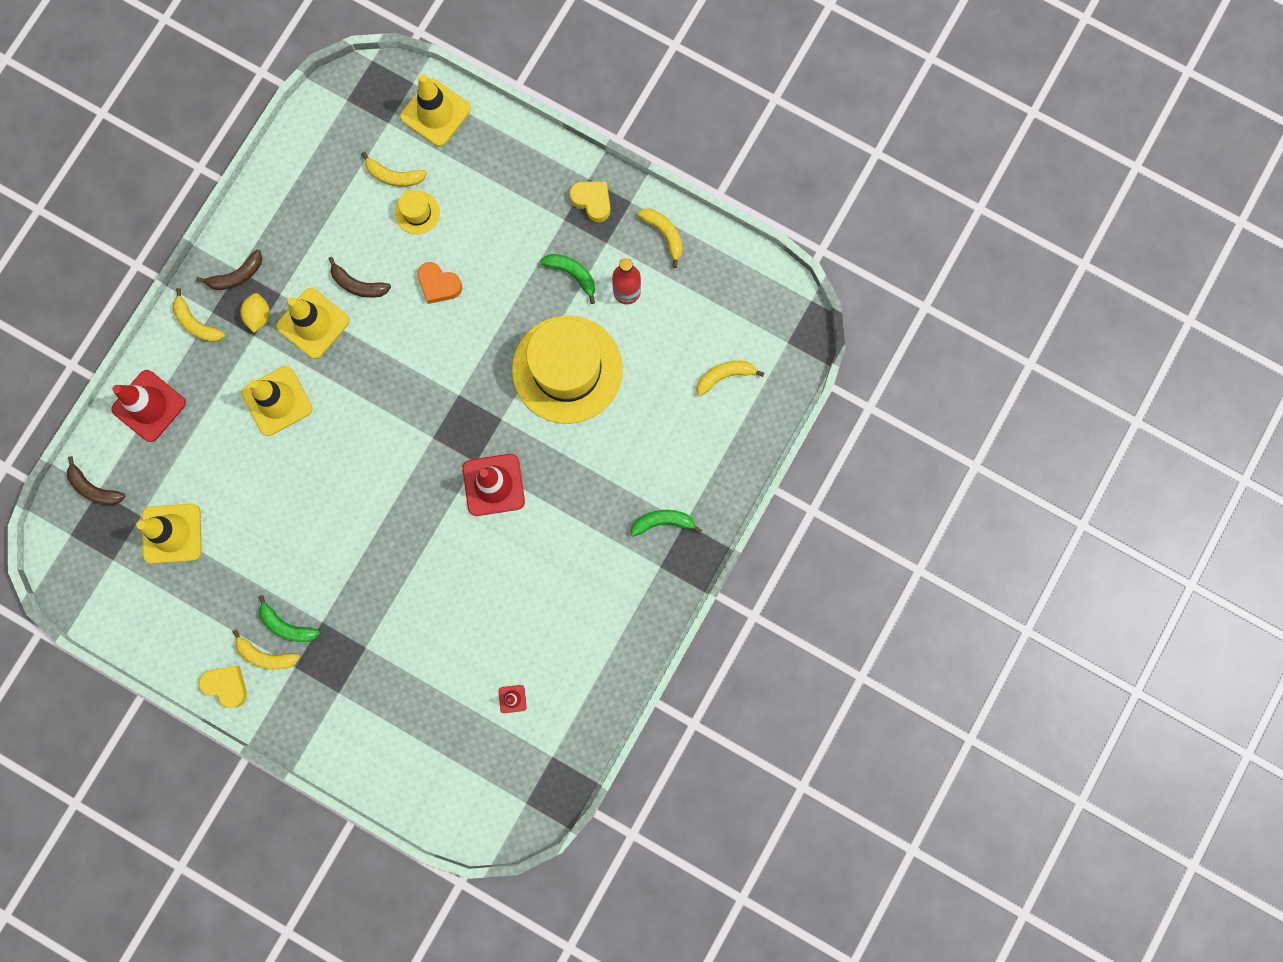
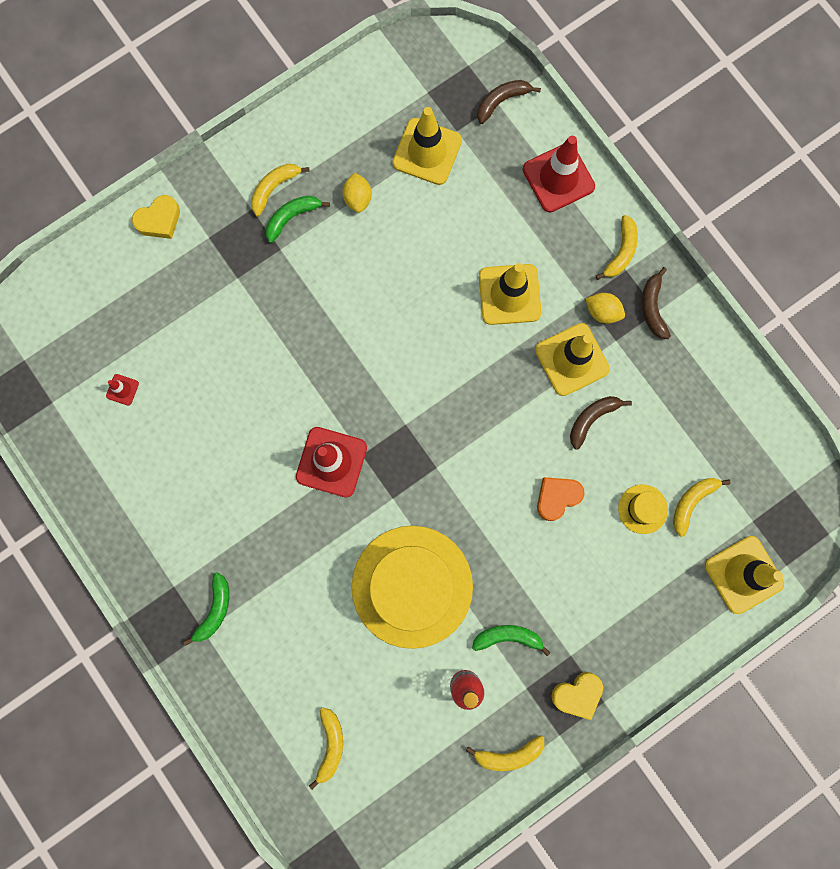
camera: 115 degrees right, 0 degrees up
(196, 323) = (621, 252): yellow banana -> yellow banana turned 135 degrees clockwise
(226, 685) = (265, 144): yellow heart -> yellow heart (159, 220)
(243, 575) = (358, 198): none -> yellow lemon
(572, 274) = (508, 637): green banana -> green banana turned 150 degrees counterclockwise

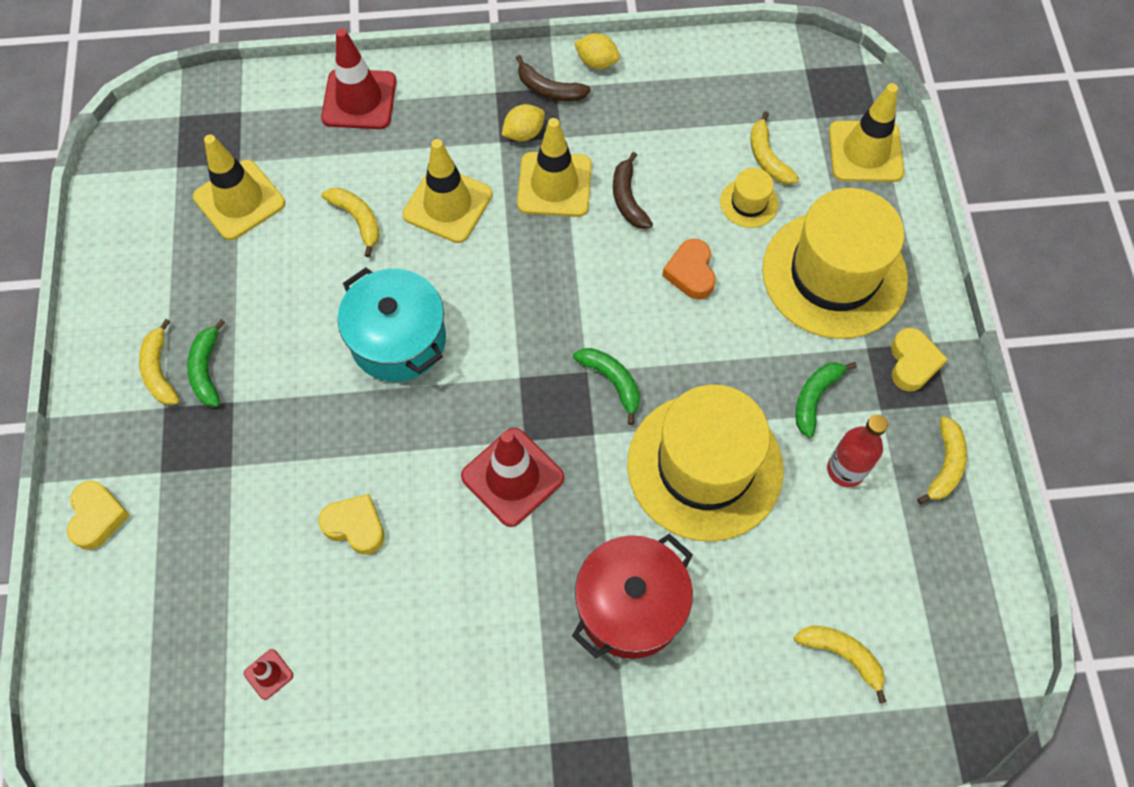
camera: 60 degrees left, 15 degrees down
(214, 610) = (608, 707): green banana -> green banana (612, 382)
(242, 382) = (355, 526): none -> yellow heart
(287, 588) = (630, 606): none -> red pot
(358, 198) = (237, 292): yellow lemon -> yellow lemon (597, 62)
(385, 326) = (398, 340): none -> turquoise pot
(502, 101) = (241, 106): brown banana -> none
(618, 602) = (834, 274): none -> yellow hat
(621, 252) = (474, 86): yellow banana -> yellow banana (357, 220)

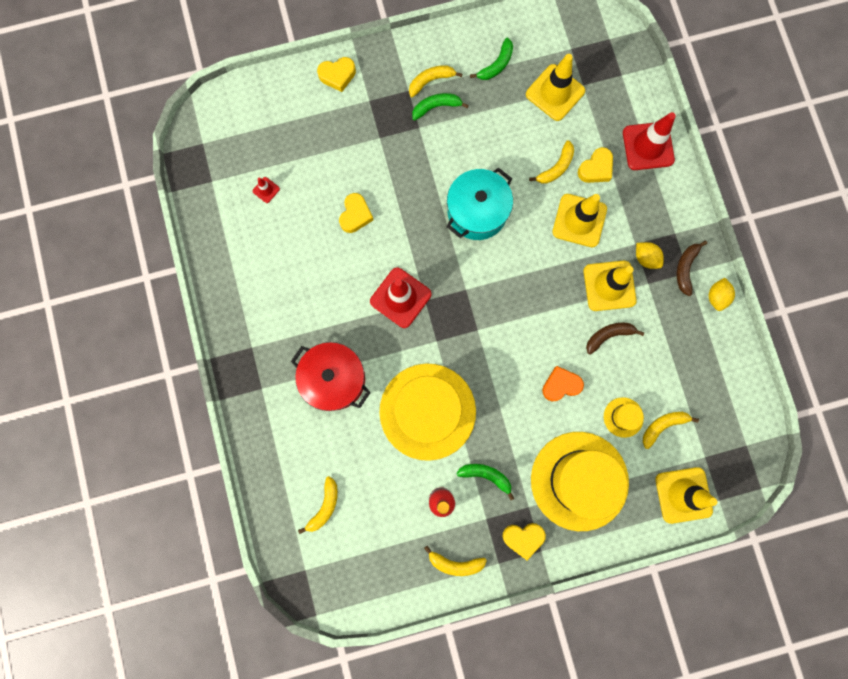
camera: 80 degrees right, 15 degrees up
(374, 169) = (596, 168): none -> yellow heart
(612, 382) = (473, 346): green banana -> green banana (496, 65)

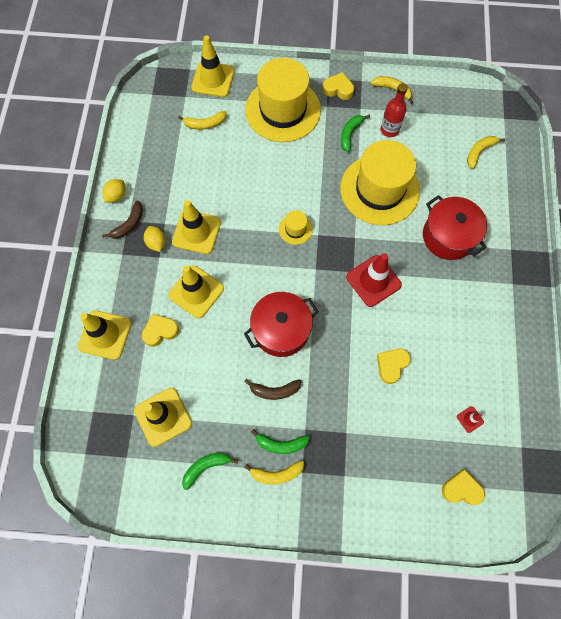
camera: 160 degrees left, 10 degrees down
(337, 75) = (368, 516): yellow heart -> yellow heart (461, 489)
(477, 212) = (281, 330): turquoise pot -> red pot
(486, 476) = (350, 134): green banana -> green banana turned 75 degrees clockwise
(556, 167) = (195, 345): yellow banana -> none
(561, 385) = (268, 174): orange heart -> none
(609, 336) = (215, 196): brown banana -> brown banana (274, 390)
(623, 417) = (231, 139): yellow hat -> yellow hat (295, 229)
(648, 146) = (105, 335): red traffic cone -> yellow traffic cone

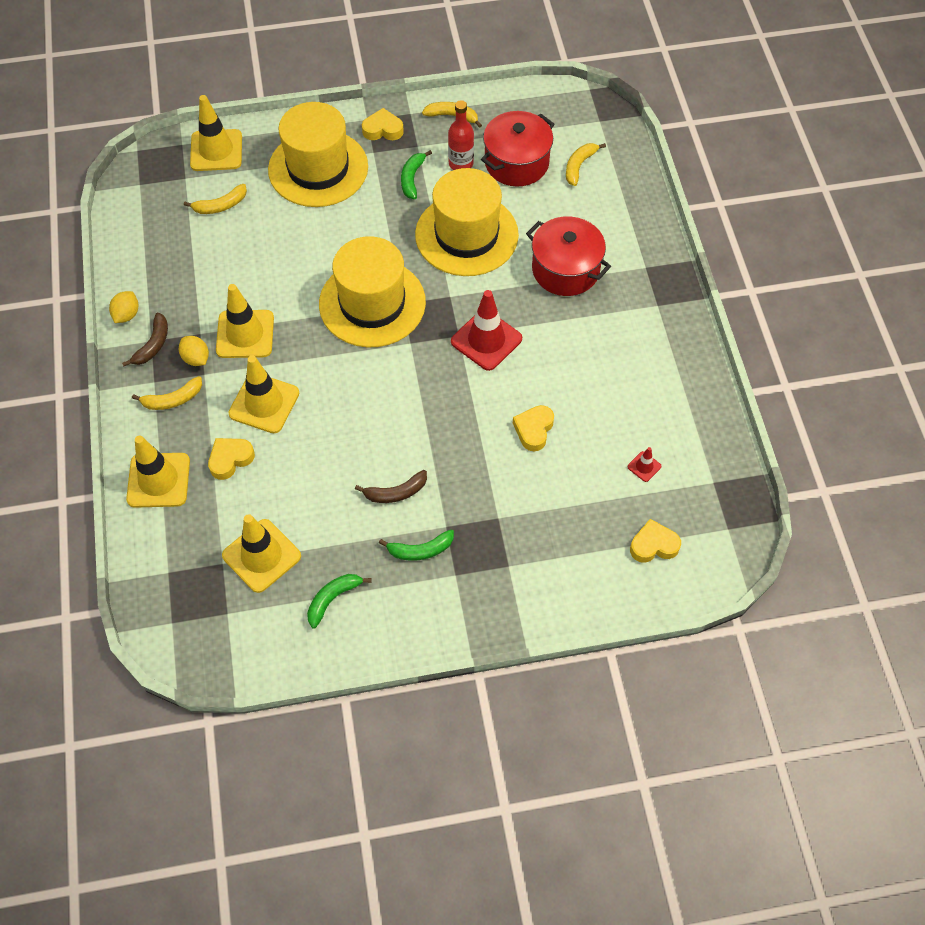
camera: 15 degrees left, 10 degrees down
(276, 474) = (424, 584): yellow banana -> yellow banana (173, 399)
(281, 330) = (385, 422): red pot -> red pot (516, 163)
(295, 229) = (372, 303): yellow hat -> yellow hat, size x2.41

